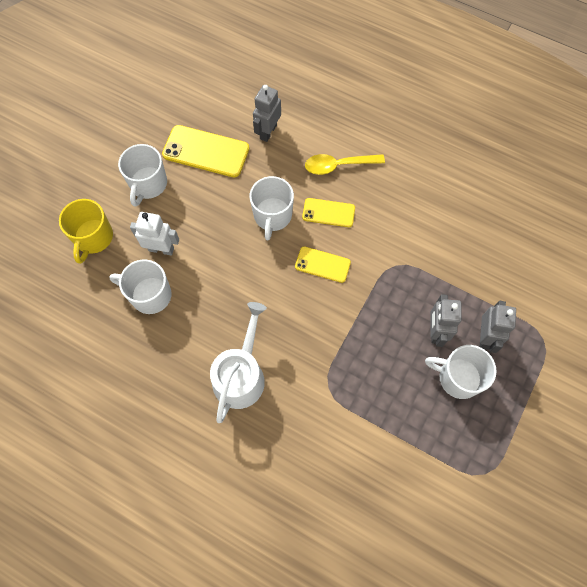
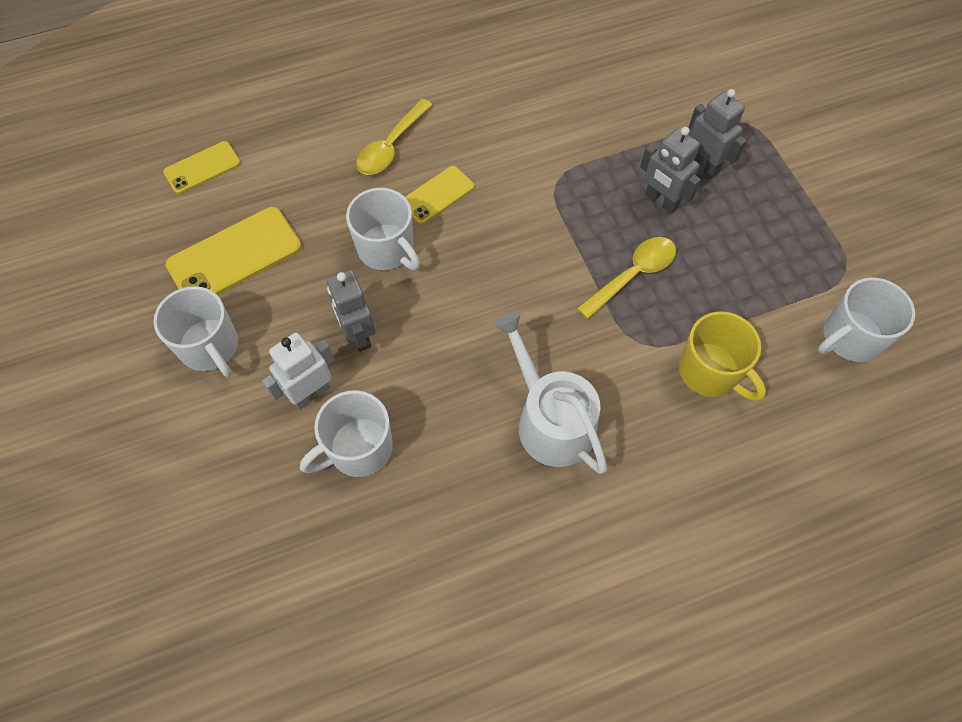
camera: 50 degrees left, 5 degrees down
(93, 238) = (216, 461): yellow mug -> yellow mug (710, 372)
(268, 132) = (279, 179): grey robot -> grey robot (358, 335)
(322, 264) = (492, 245): yellow phone -> yellow phone (202, 168)
(369, 352) = (632, 275): none -> yellow spoon
(458, 377) = (727, 219): white mug -> white mug (850, 338)

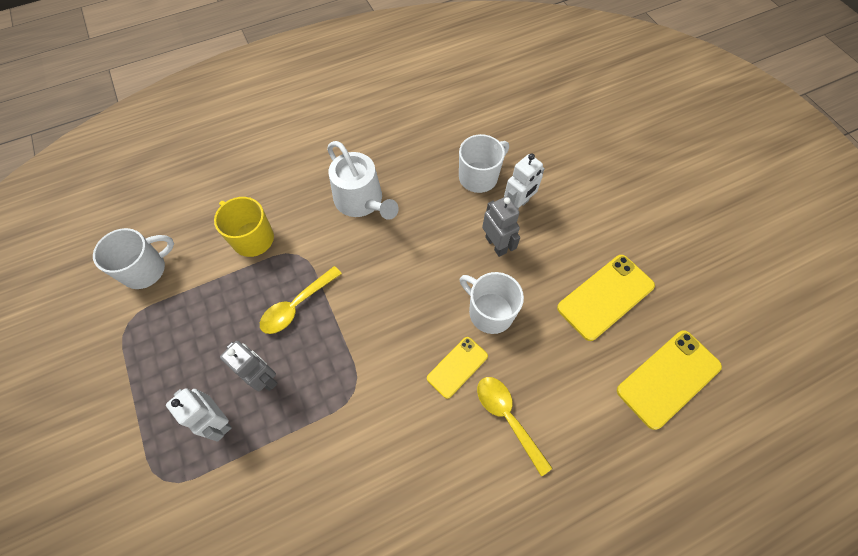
camera: 175 degrees right, 0 degrees up
(202, 168) = (668, 378): yellow phone -> yellow phone, size x1.66
(210, 347) = (594, 229): white mug -> none
(391, 146) = (507, 418): yellow spoon -> yellow spoon turned 60 degrees counterclockwise
(703, 165) = (218, 421): grey robot -> white robot

